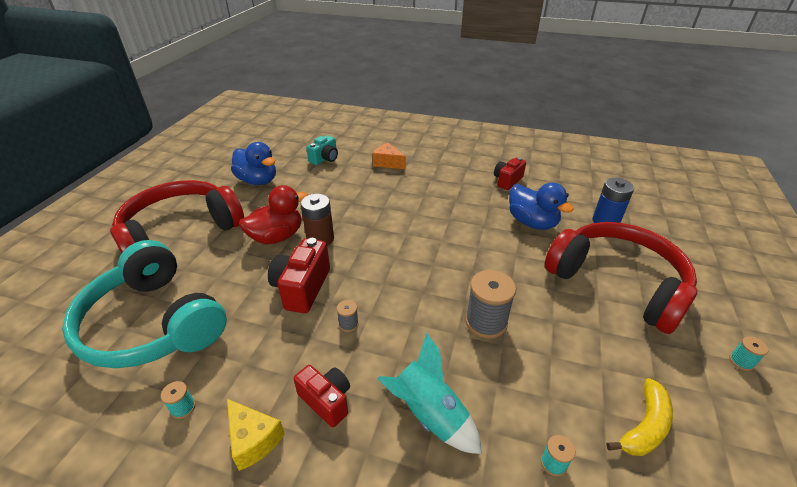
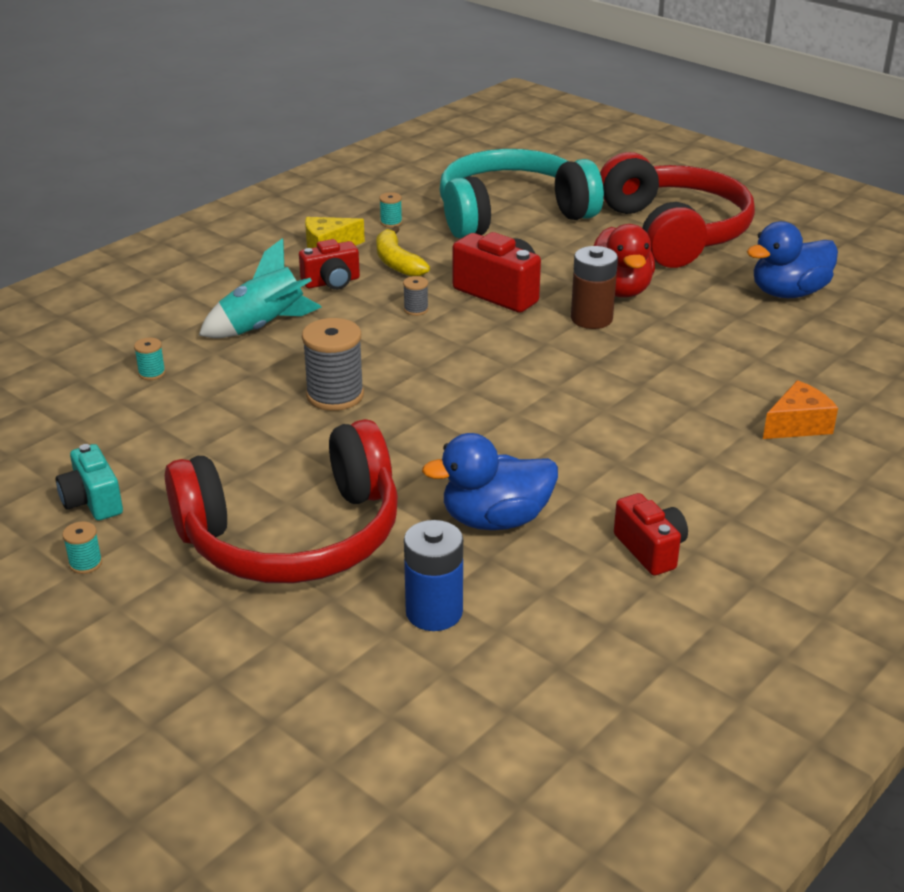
camera: 115 degrees right, 5 degrees down
(325, 159) = (843, 362): turquoise camera -> turquoise camera (92, 501)
(644, 426) = (117, 440): yellow banana -> yellow banana (397, 262)

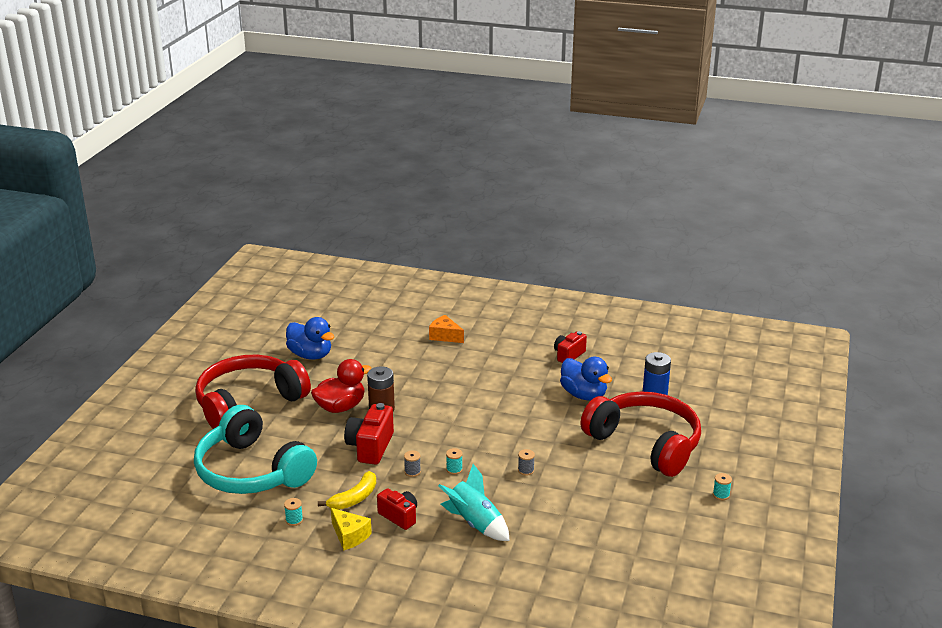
camera: 115 degrees left, 5 degrees down
(92, 501) = (681, 514): turquoise camera -> none
(152, 373) = (558, 547): turquoise spool -> turquoise spool (454, 469)
(335, 395) = (526, 470): grey spool -> grey spool, size x0.48

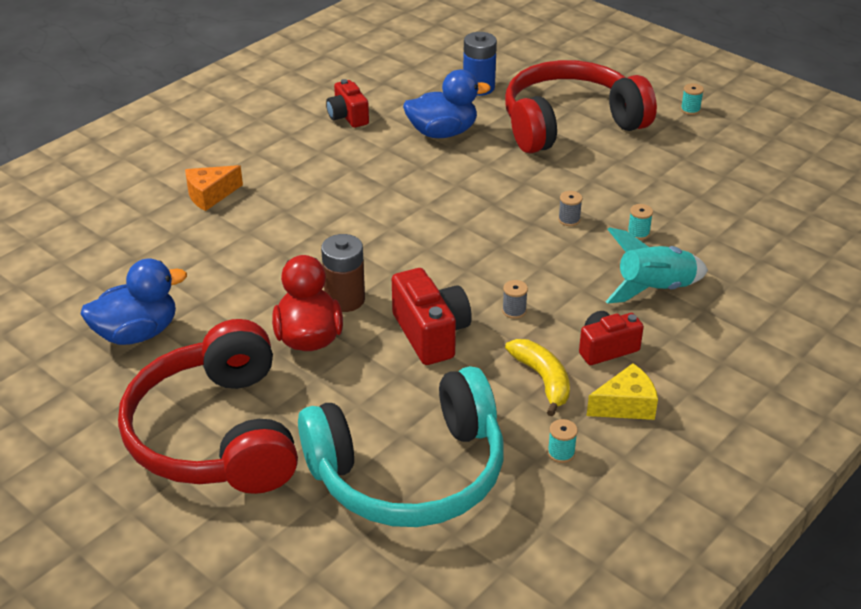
camera: 65 degrees left, 10 degrees up
(370, 447) = (431, 334): red camera -> red camera turned 150 degrees counterclockwise
(454, 469) = (531, 274): turquoise spool -> turquoise spool (638, 233)

